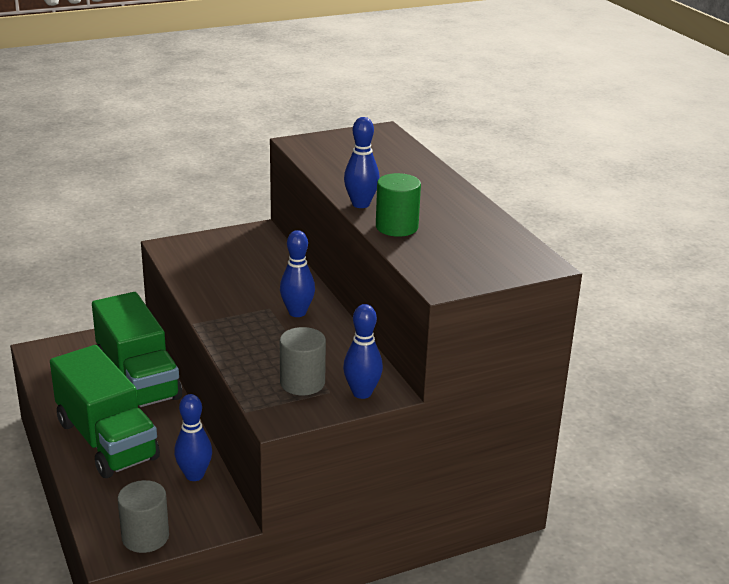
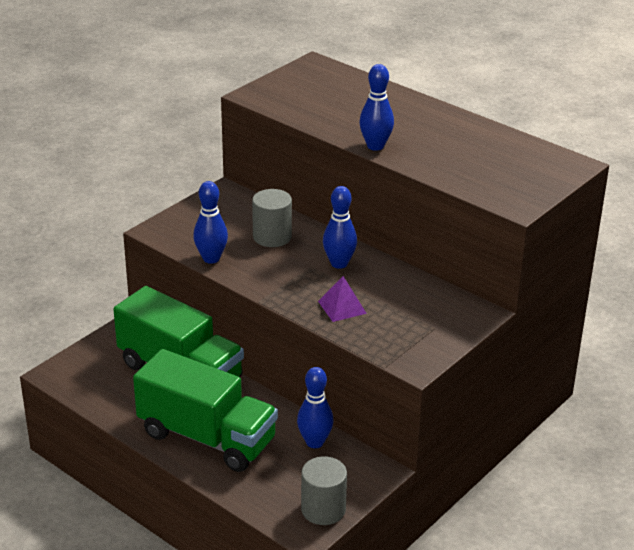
camera: 25 degrees left, 5 degrees up
(261, 349) = (342, 307): none -> purple pyramid
(302, 383) = (406, 327): grey cylinder -> grey cylinder (272, 237)
(362, 393) = (461, 320): blue bowling pin -> blue bowling pin (211, 258)
(396, 227) = (428, 161): green cylinder -> none

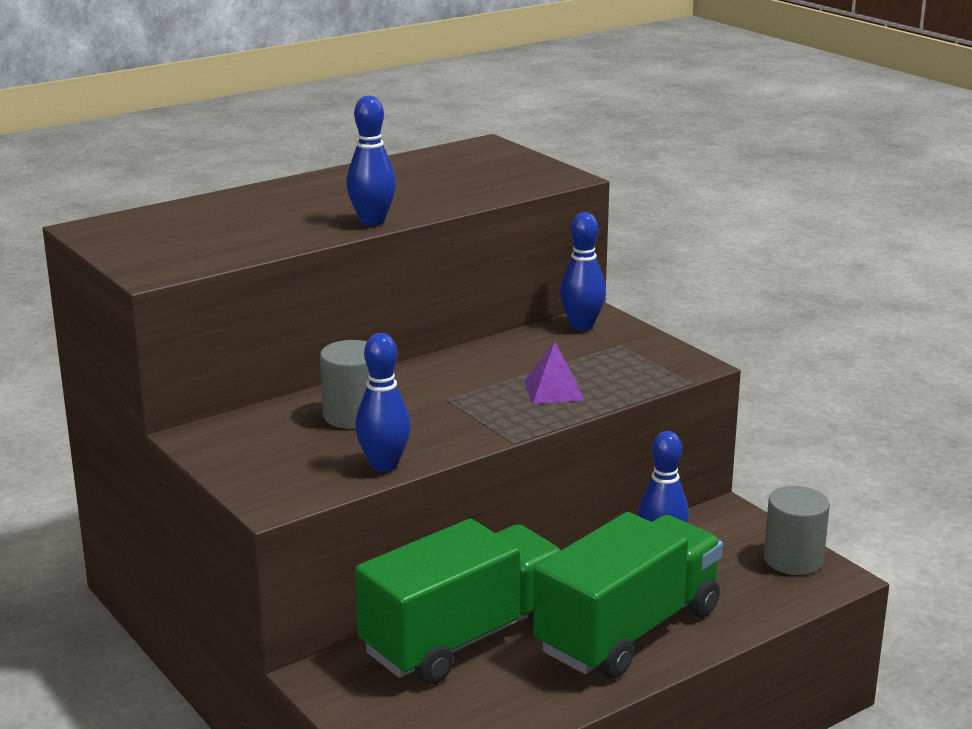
camera: 75 degrees left, 10 degrees down
(339, 263) = (449, 380): blue bowling pin -> blue bowling pin (581, 326)

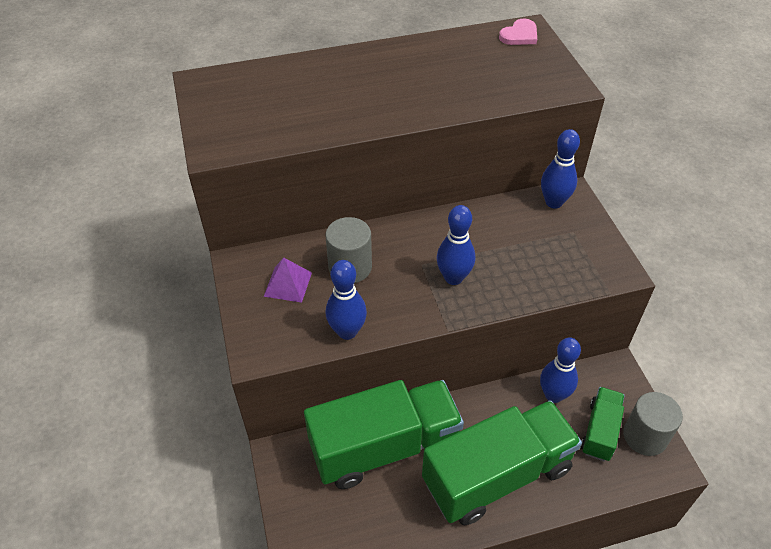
camera: 20 degrees right, 25 degrees up
(372, 221) = (397, 116): blue bowling pin -> blue bowling pin (453, 278)
(479, 150) = (519, 35): none -> pink heart
(553, 390) = (502, 275): purple pyramid -> purple pyramid (288, 284)
(736, 566) = (600, 431): none -> green truck

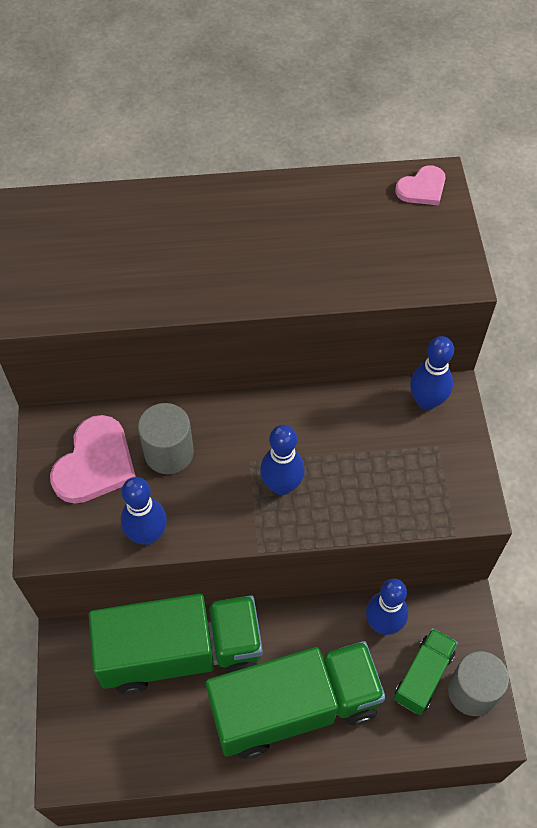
camera: 10 degrees right, 10 degrees up
(288, 284) = (95, 463): purple pyramid -> pink heart

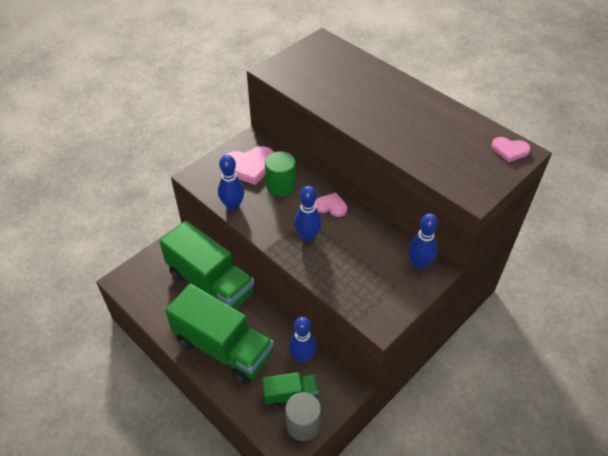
camera: 50 degrees right, 10 degrees down
(169, 452) = (281, 186): grey cylinder -> green cylinder
(257, 422) = (331, 206): none -> pink heart

